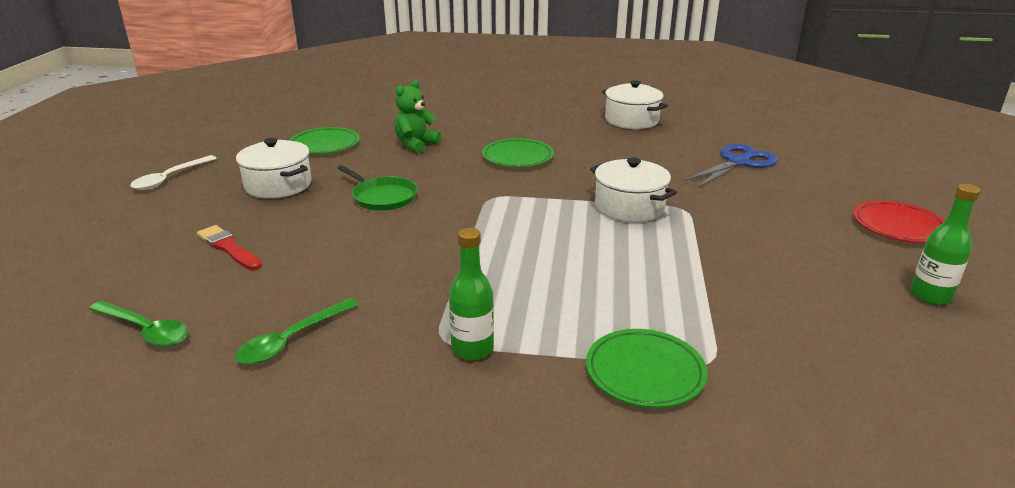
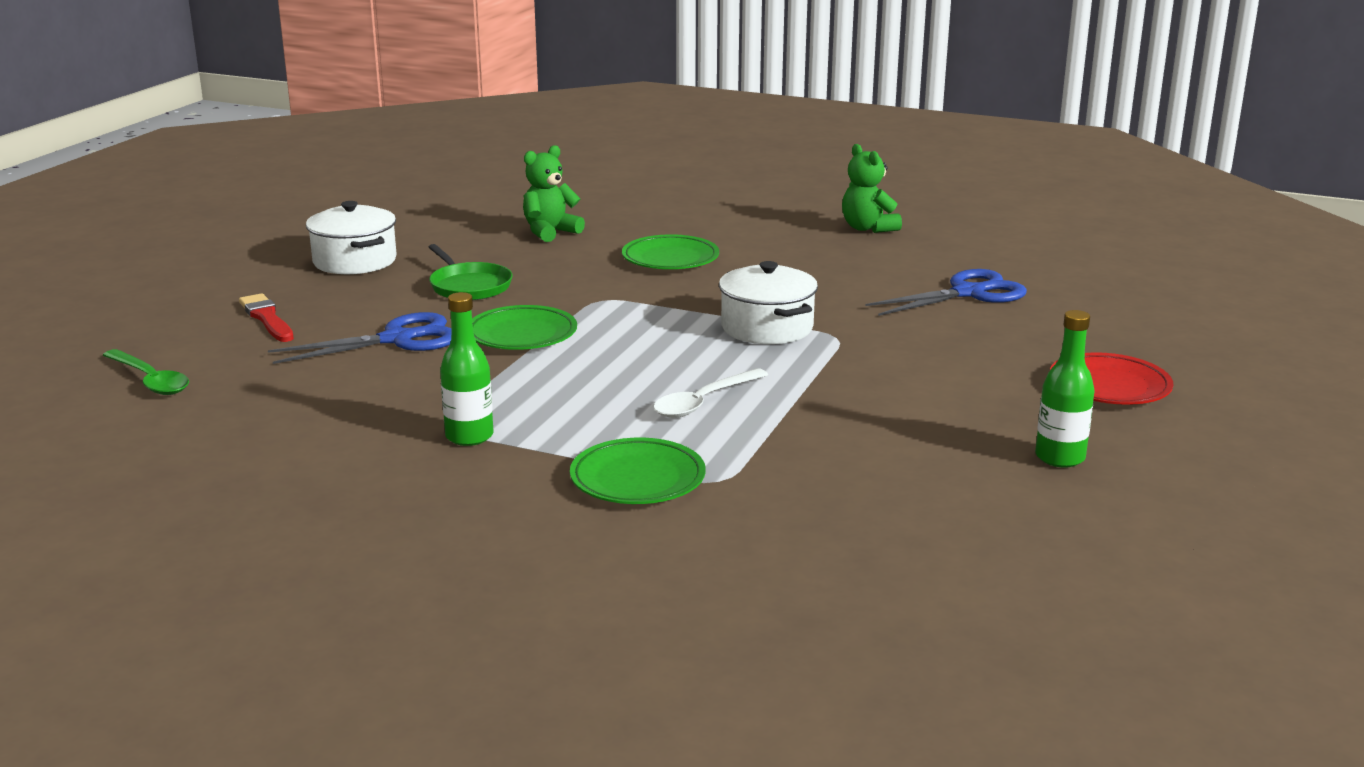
camera: 15 degrees right, 5 degrees down
(170, 178) = (236, 242): white spoon -> white spoon (704, 402)
(292, 340) = (289, 406): green spoon -> none
(325, 145) = (436, 222): green plate -> green plate (522, 335)
(352, 255) = (397, 339): none -> blue scissors
(631, 120) = (868, 228): white pot -> green teddy bear

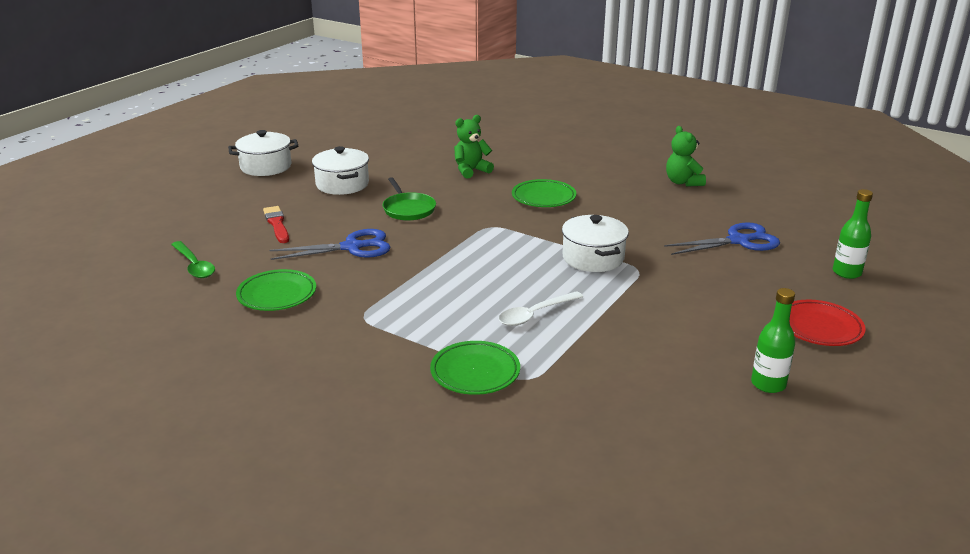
camera: 10 degrees right, 5 degrees up
(223, 246) = (266, 167): none -> white pot
(469, 436) = (376, 327): green bottle -> green bottle (846, 273)
(522, 335) = (431, 250): green plate -> green plate (277, 294)

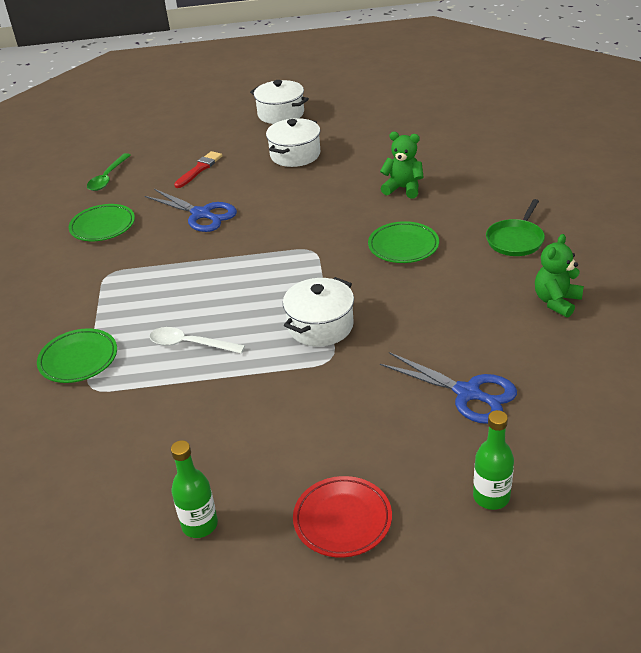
camera: 55 degrees right, 10 degrees up
(408, 209) = (292, 201): green pan -> green pan (515, 240)

